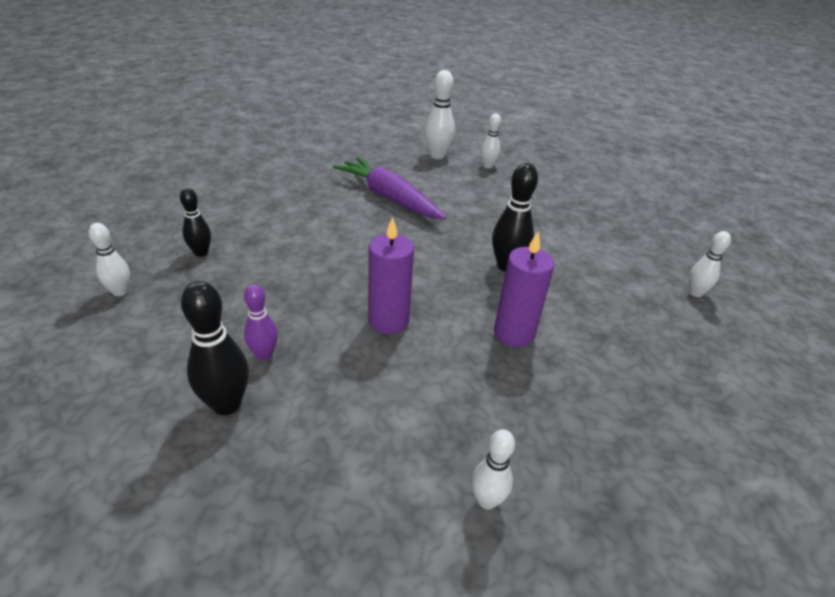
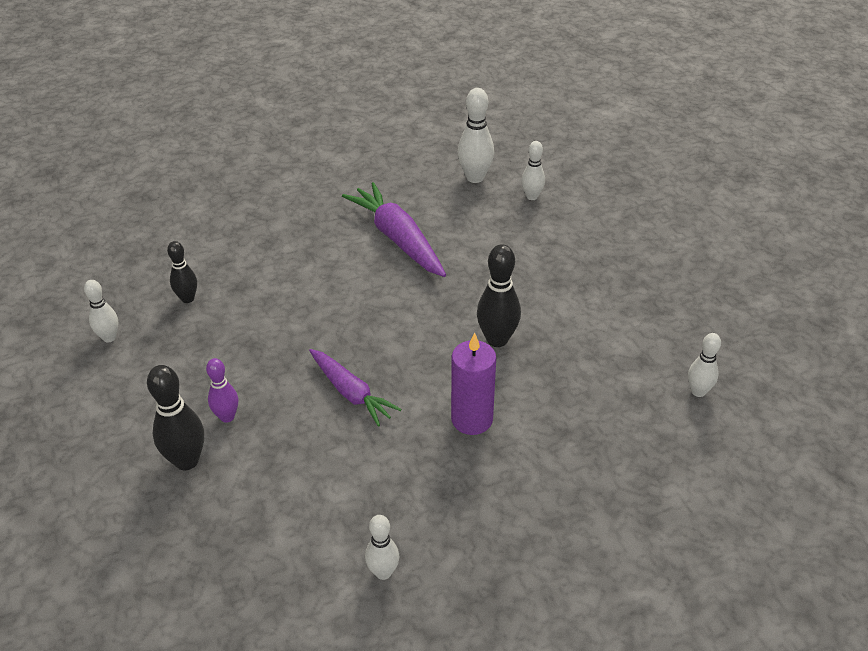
camera: 15 degrees right, 5 degrees up
(388, 320) = (351, 393): purple candle -> purple carrot

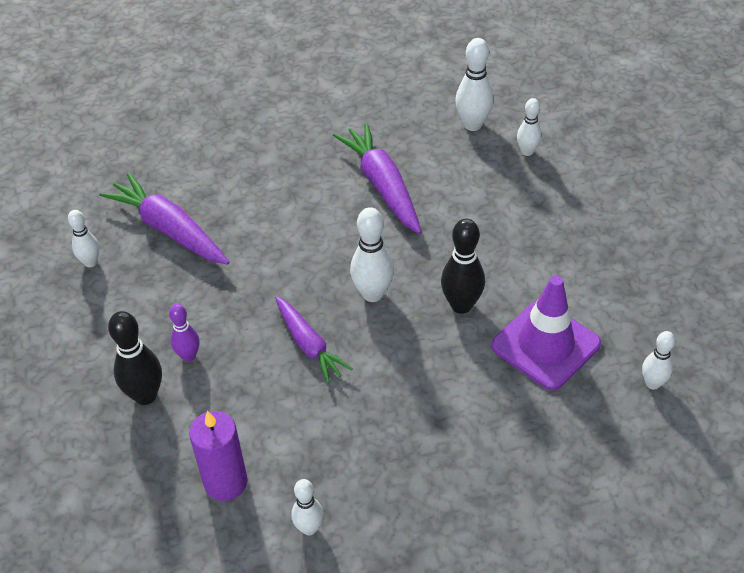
camera: 10 degrees right, 5 degrees up
(187, 298) = (169, 229): black bowling pin -> purple carrot
(407, 338) = (372, 294): none -> white bowling pin
(472, 419) = (420, 386): purple candle -> purple candle (225, 482)
(587, 367) = (545, 345): none -> purple traffic cone

